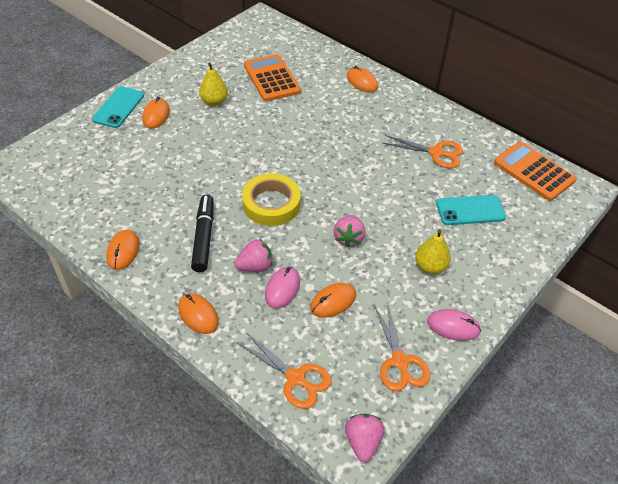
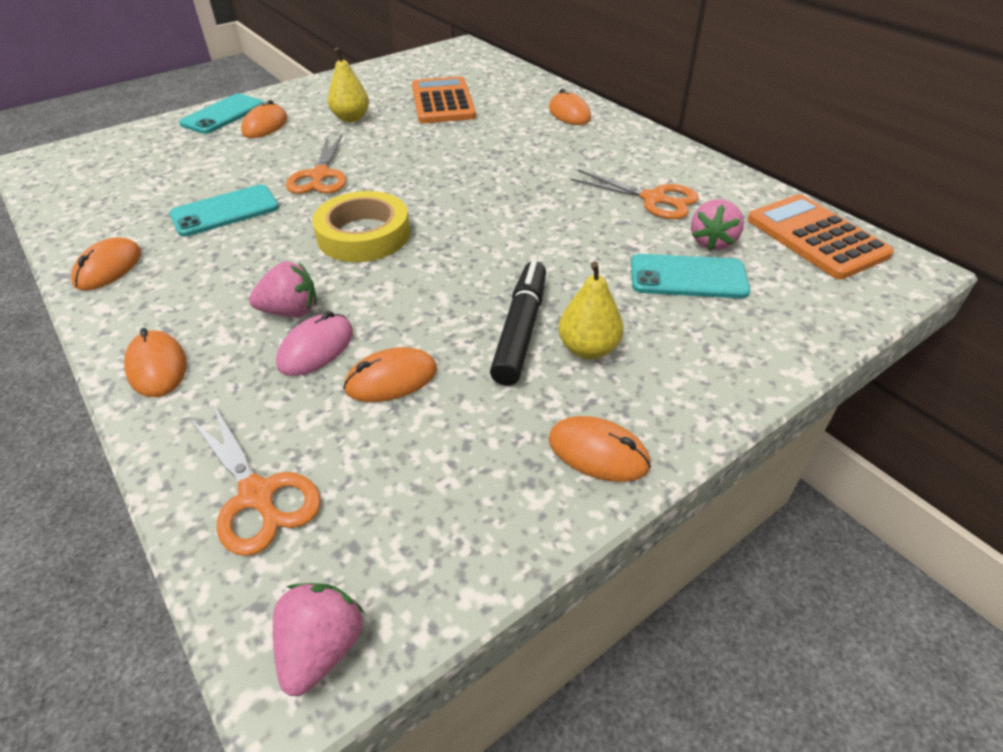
camera: 15 degrees right, 5 degrees down
(172, 196) = (225, 211): none -> turquoise phone
(204, 237) = (237, 265): black marker -> black marker (521, 330)
(348, 238) = (463, 291): pink strawberry -> pink strawberry (712, 242)
(400, 361) = (469, 498): orange scissors -> orange scissors (320, 175)
(453, 326) = (598, 452): pink mouse -> orange mouse

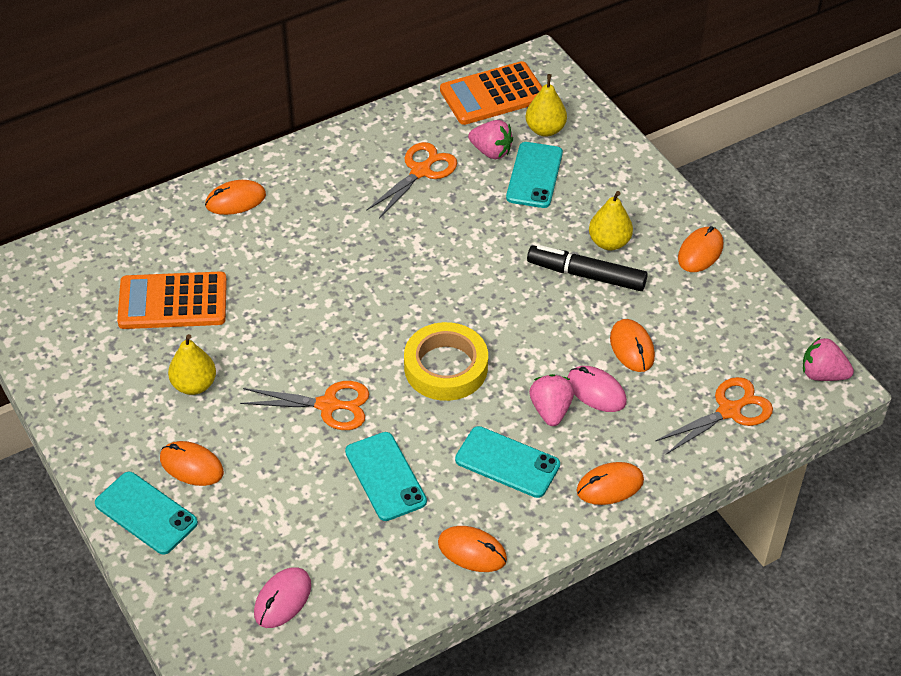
camera: 85 degrees left, 5 degrees up
(108, 174) = (282, 599): none -> pink mouse
(220, 284) = (507, 462): none -> turquoise phone
(780, 281) = (545, 129): none -> yellow pear

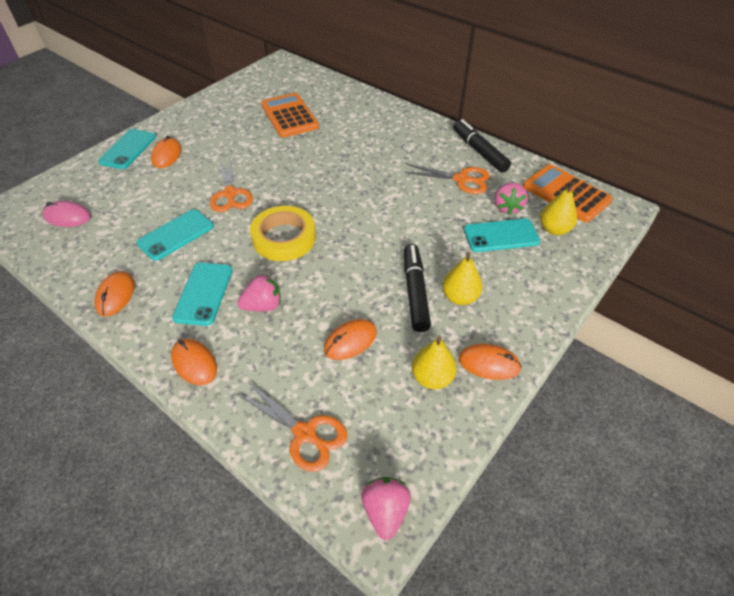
camera: 70 degrees right, 0 degrees up
(194, 385) = (229, 140): yellow pear -> yellow pear (432, 377)
(235, 200) = (382, 115): orange mouse -> none
(374, 134) = (479, 151): none -> black marker
(596, 391) = (293, 329): pink mouse -> none

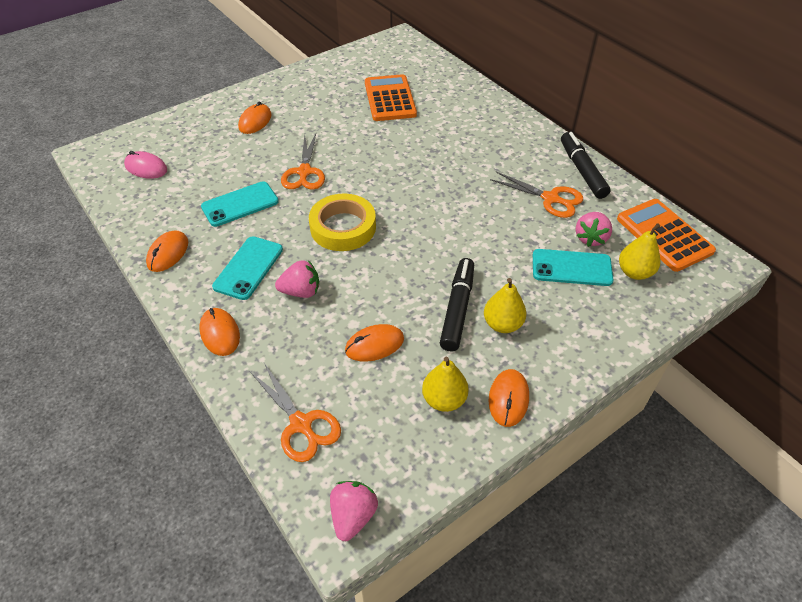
camera: 15 degrees right, 0 degrees up
(128, 149) = (220, 109): turquoise phone -> none
(489, 363) = (508, 399): orange mouse -> orange mouse turned 75 degrees clockwise

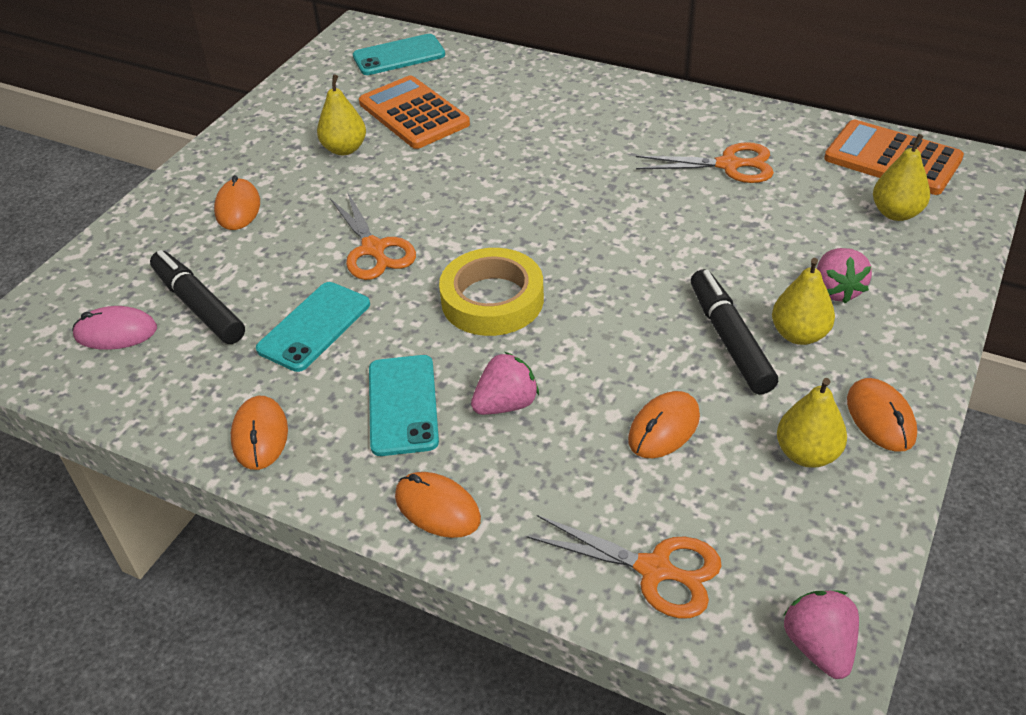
camera: 25 degrees left, 5 degrees down
(336, 107) = (344, 149): none -> yellow pear
(571, 268) = (822, 236): turquoise phone -> turquoise phone (399, 55)
(582, 170) = (738, 119): black marker -> black marker (199, 306)
(590, 238) = (814, 193): pink strawberry -> pink strawberry (836, 290)

